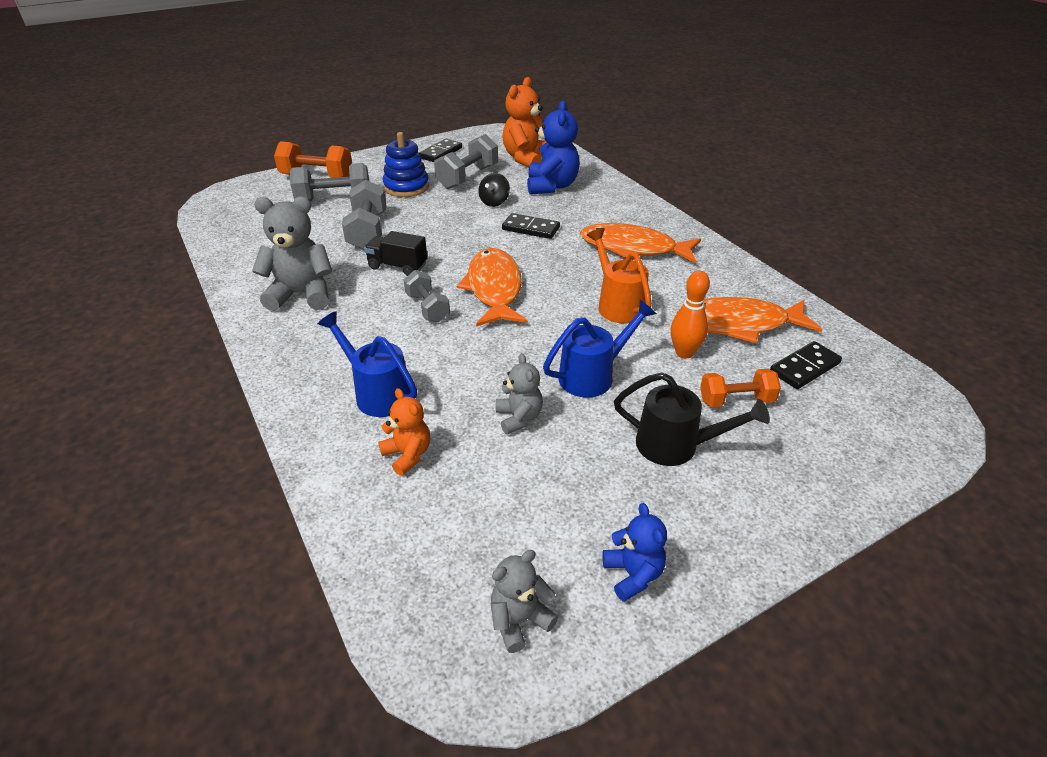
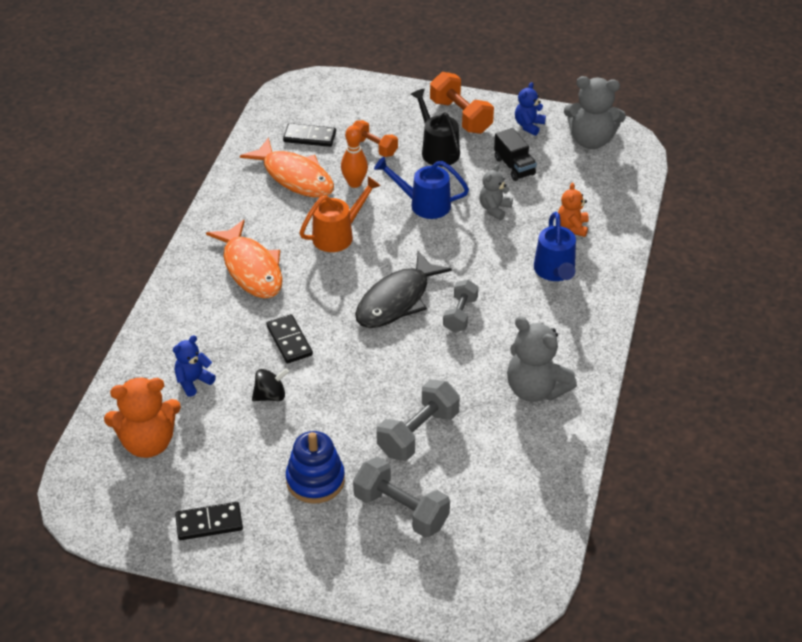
camera: 135 degrees left, 5 degrees up
(317, 177) = (379, 572): orange dumbbell -> orange dumbbell (460, 116)
(397, 266) = (438, 371): black truck -> black truck (514, 166)
(468, 177) = (242, 453): grey dumbbell -> none
(494, 289) = (397, 300): orange fish -> black fish
(519, 620) = (591, 140): grey teddy bear -> grey teddy bear, size x1.76
(551, 186) = (193, 381): blue teddy bear -> blue teddy bear, size x0.57
(617, 304) = (338, 235): orange watering can -> orange watering can turned 150 degrees counterclockwise

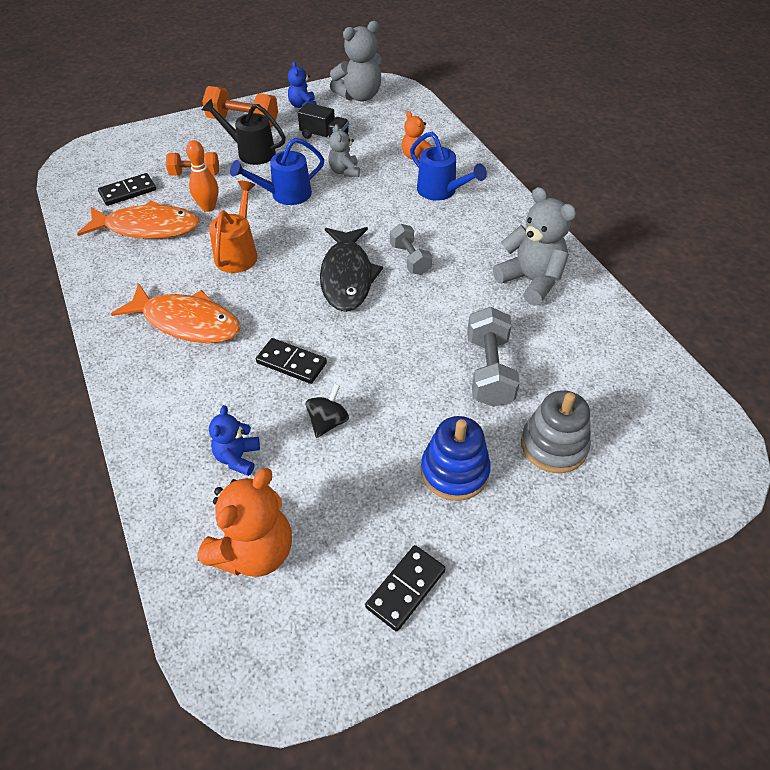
camera: 40 degrees left, 5 degrees up
(401, 510) = (553, 445): grey dumbbell -> grey stacking toy
(535, 389) = (531, 281): grey teddy bear -> grey teddy bear turned 135 degrees counterclockwise

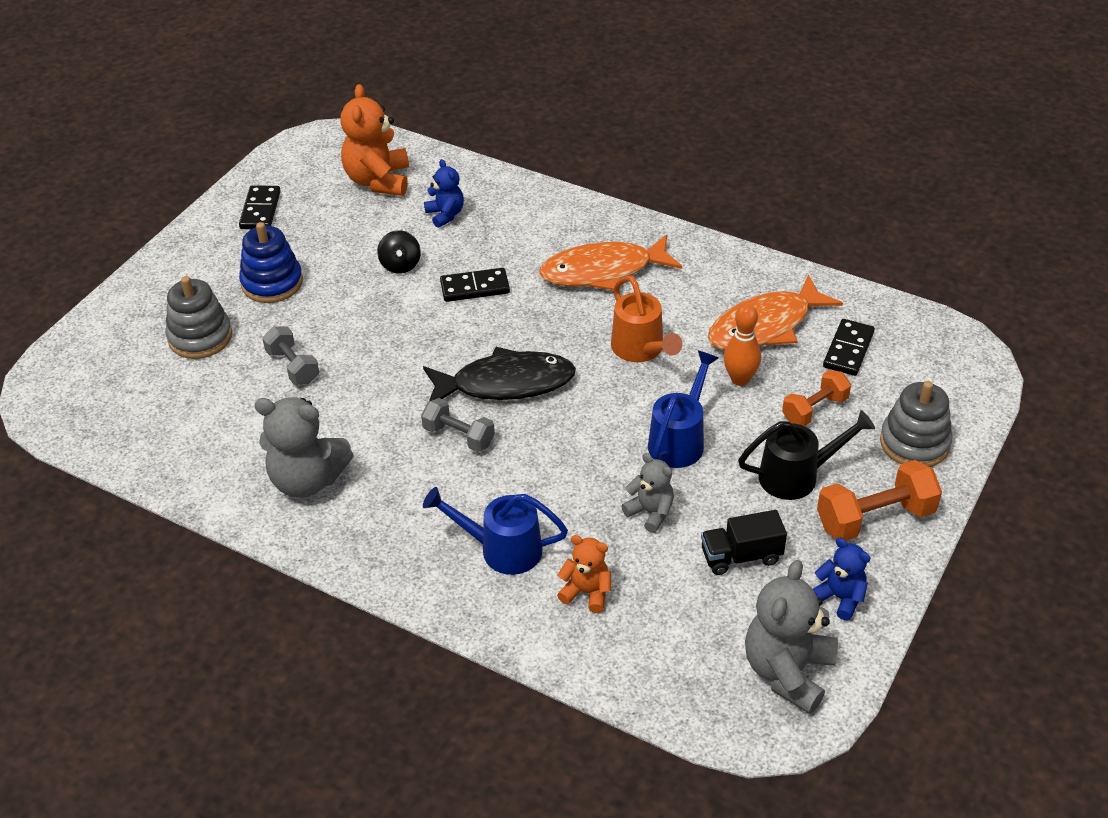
camera: 145 degrees right, 5 degrees down
(175, 138) = (914, 443): none -> grey stacking toy
(347, 276) = (505, 383): black fish -> black fish turned 120 degrees clockwise
(489, 371) = (293, 367): grey dumbbell -> grey dumbbell, size x0.65

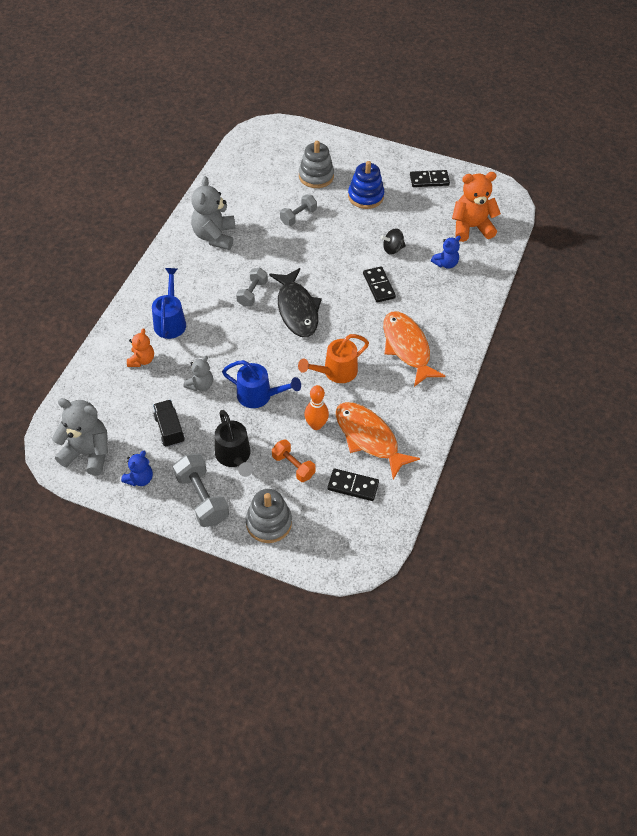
camera: 80 degrees right, 10 degrees up
(875, 518) = (202, 498): orange dumbbell -> grey dumbbell

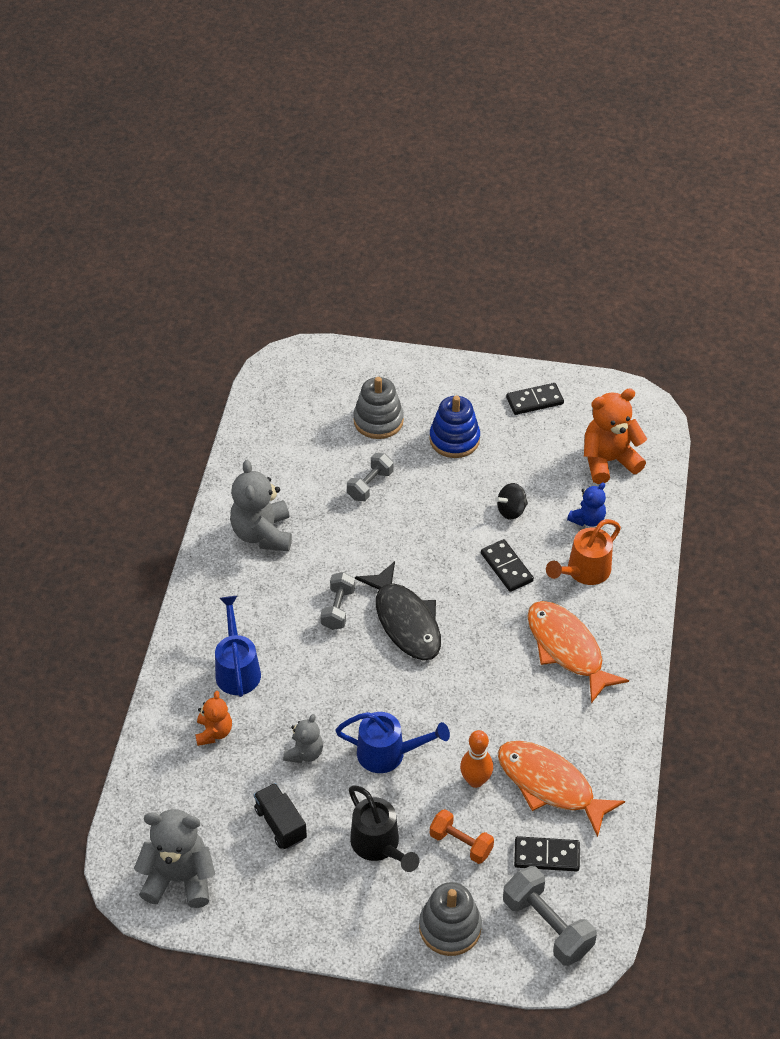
camera: 10 degrees left, 5 degrees down
(140, 479) = (260, 900): blue teddy bear -> none
(202, 498) = (352, 911): grey dumbbell -> grey dumbbell (547, 926)
(335, 372) = (481, 701): orange watering can -> orange watering can (584, 572)

